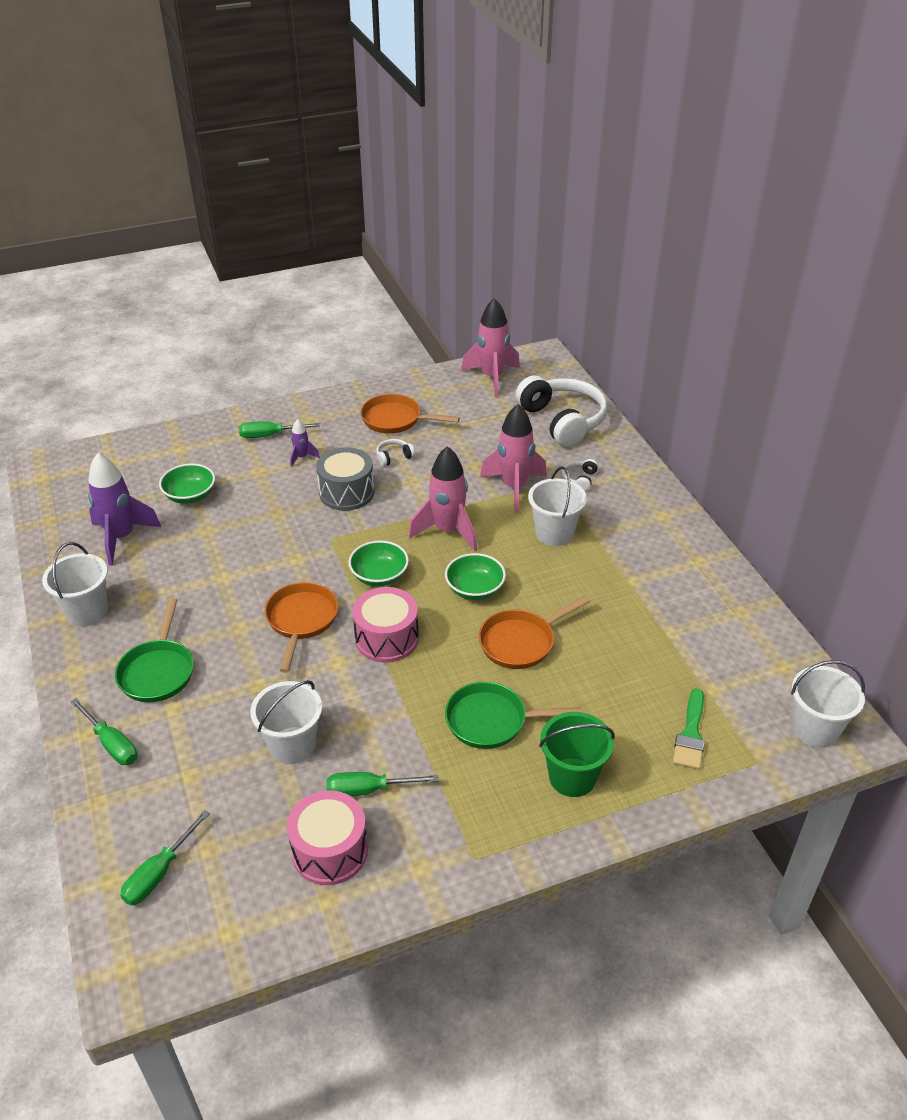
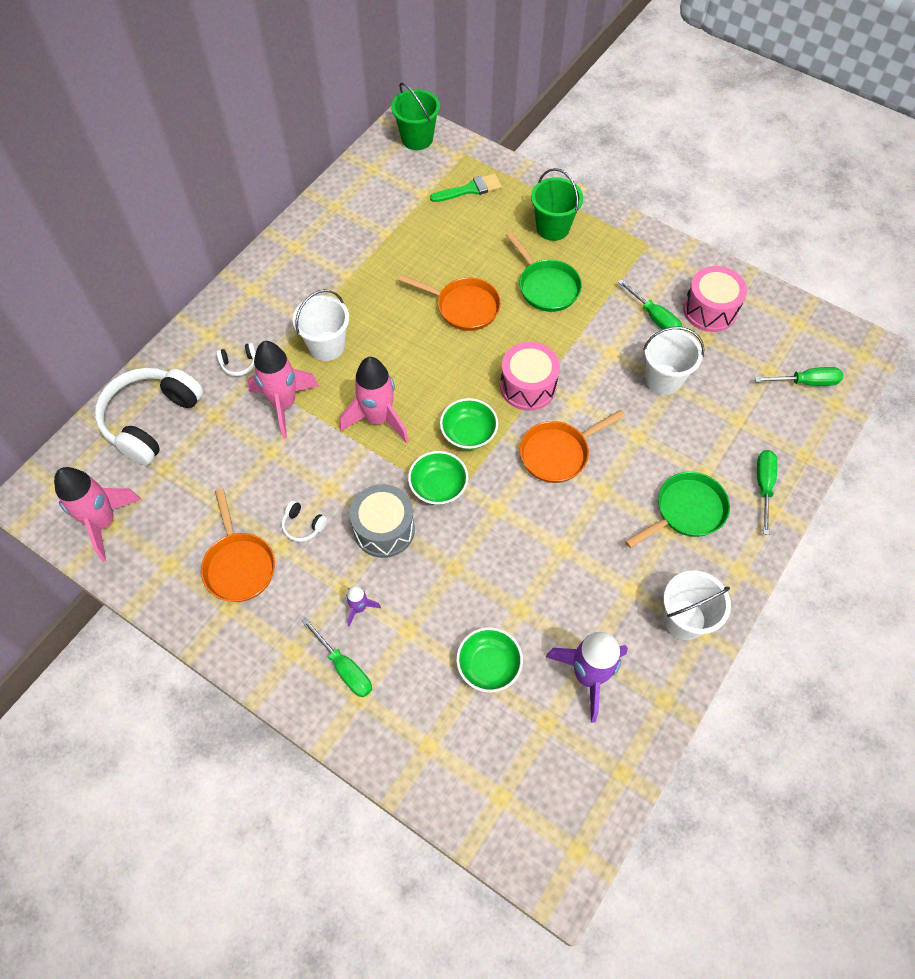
camera: 125 degrees left, 20 degrees up
(475, 589) = (432, 362): green bowl -> green bowl (438, 486)
(814, 729) = (417, 139): white bucket -> green bucket

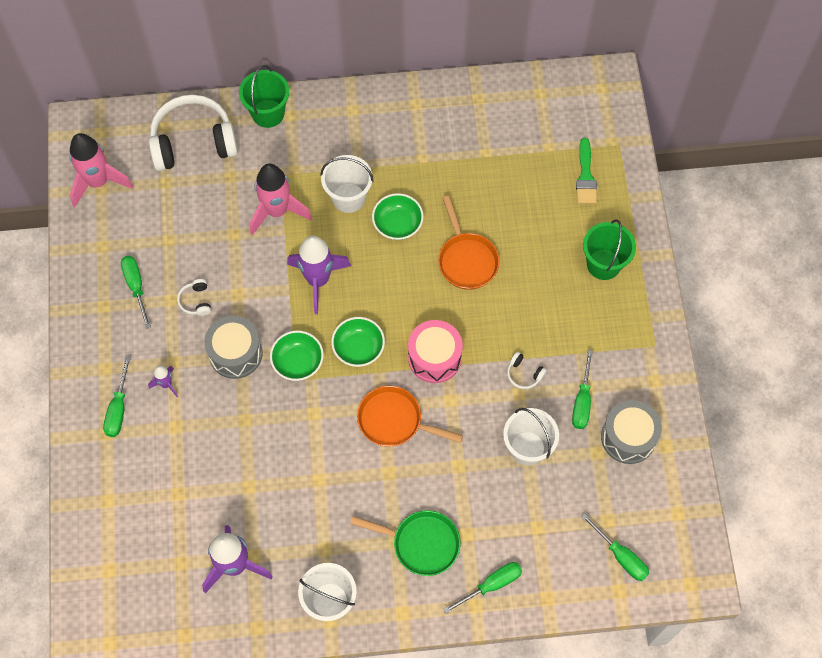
camera: 50 degrees right, 5 degrees up
(239, 363) = (284, 155): white headphones -> white headphones (524, 374)
(239, 565) = (136, 286): orange pan -> green screwdriver
(378, 419) = (318, 280): pink rocket -> purple rocket
(417, 139) = (601, 99): green bucket -> green bucket (268, 113)
(470, 189) = (585, 176): green brush -> green brush turned 60 degrees clockwise
(488, 665) = (191, 496): green bowl -> green bowl (397, 224)
(546, 286) = (540, 302): green pan -> none
(710, 310) = (628, 437): pink drum -> grey drum

